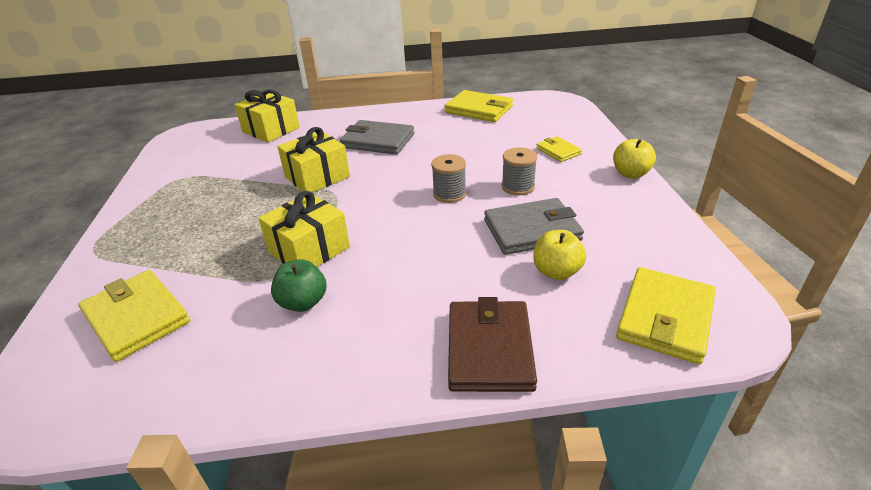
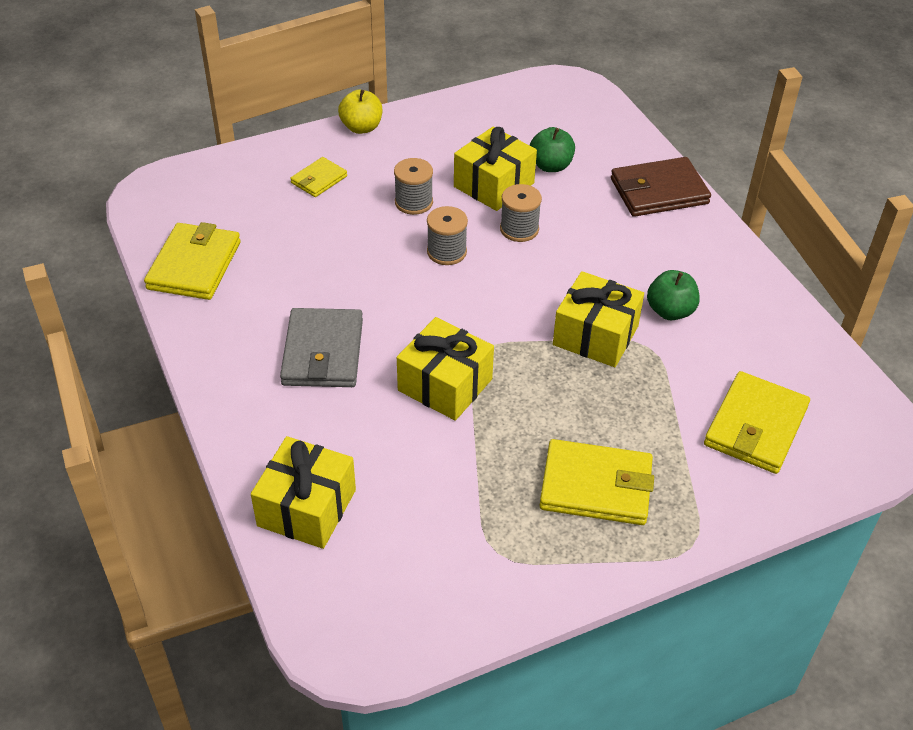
camera: 110 degrees left, 10 degrees up
(462, 234) = (519, 229): none -> grey spool
(532, 230) = (494, 185): grey wallet -> yellow gift
(556, 272) = (551, 166): yellow apple -> green apple
(665, 318) = (580, 113): yellow wallet -> yellow wallet (596, 486)

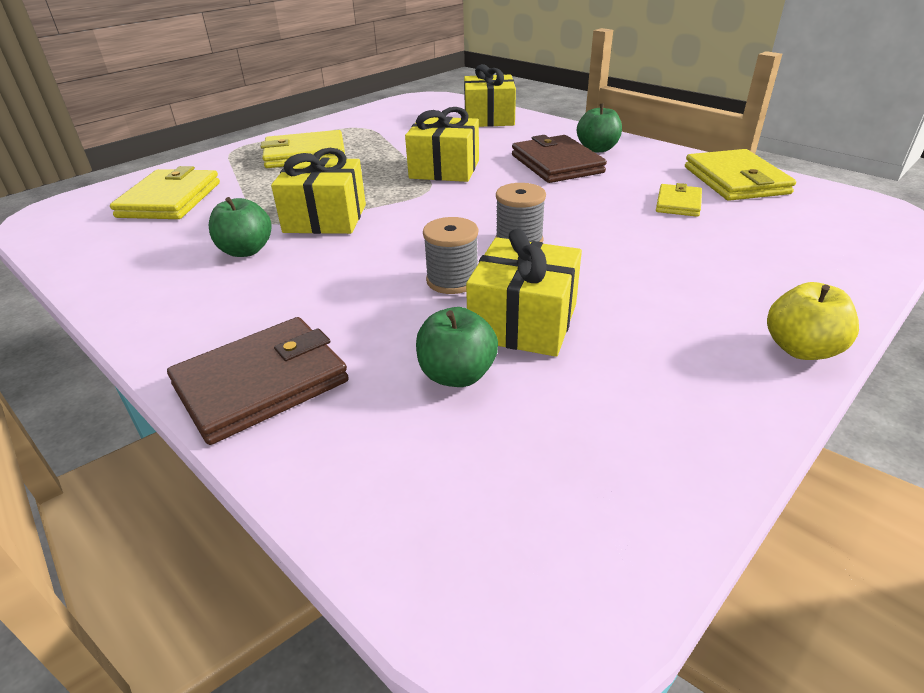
camera: 160 degrees right, 10 degrees down
(252, 367) = (597, 149): none -> green apple
(319, 179) = (745, 268): yellow wallet -> yellow wallet (678, 203)
(323, 352) = (556, 164): grey wallet -> brown wallet
(414, 202) = (605, 274): grey spool -> none

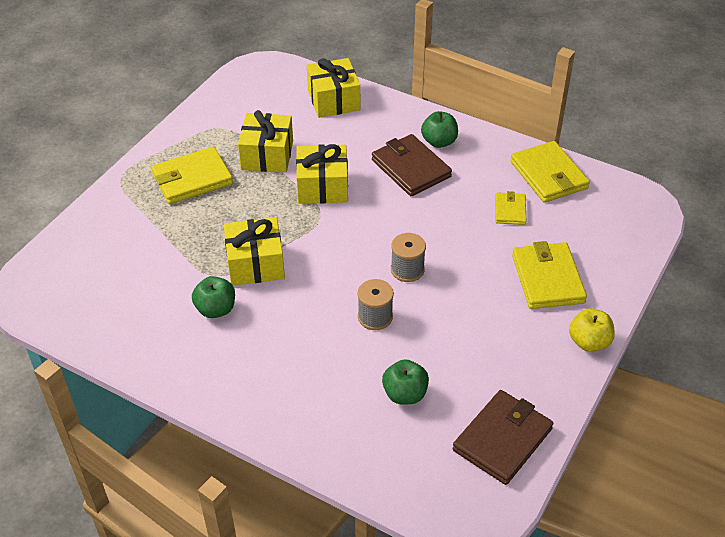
camera: 15 degrees left, 10 degrees up
(170, 199) = (114, 258): yellow wallet -> yellow wallet (547, 278)
(261, 383) = (295, 420): brown wallet -> brown wallet (502, 439)
(523, 322) = (431, 347): yellow gift -> yellow gift (267, 155)

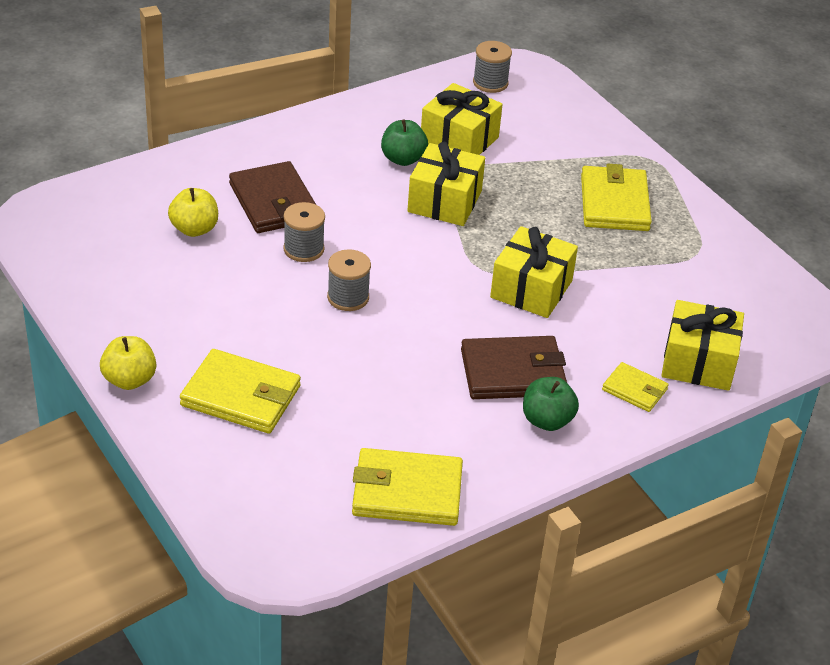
camera: 115 degrees right, 5 degrees down
(62, 300) = (490, 83): none -> grey spool
(267, 155) = (619, 268): yellow gift -> yellow gift (459, 140)
(405, 394) = (194, 229): green apple -> yellow apple
(502, 439) = (86, 264): brown wallet -> brown wallet (274, 202)
(510, 210) = (372, 422): yellow wallet -> yellow wallet (634, 390)

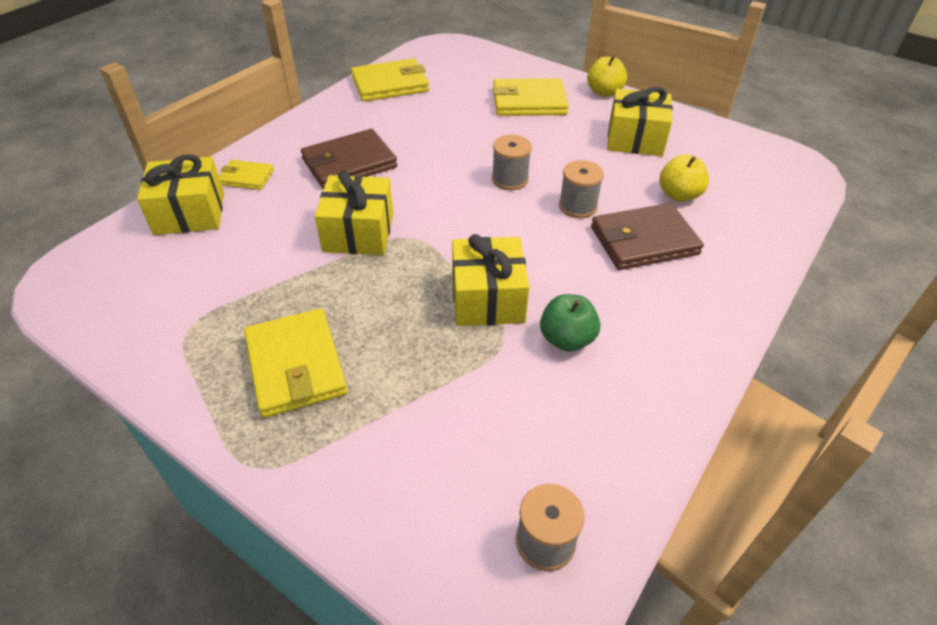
camera: 160 degrees right, 5 degrees up
(274, 202) = (643, 241): brown wallet -> brown wallet turned 60 degrees counterclockwise
(459, 140) = (523, 396): yellow gift -> yellow gift (635, 139)
(547, 420) = (312, 141): green apple -> none

